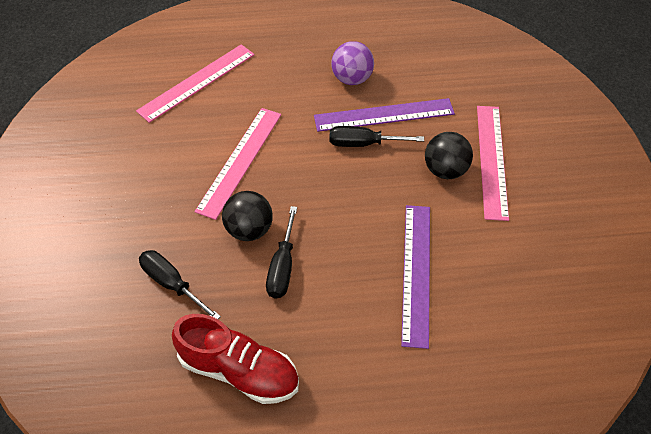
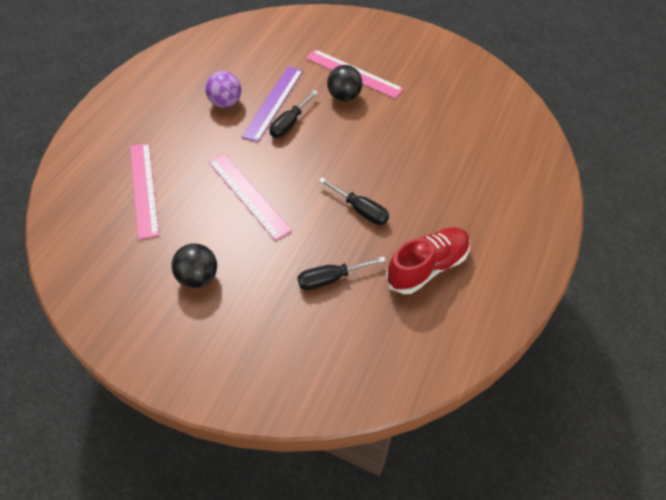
camera: 60 degrees left, 0 degrees up
(249, 230) = (315, 215): black ball -> black ball (198, 277)
(416, 272) = (411, 147): purple ruler -> none

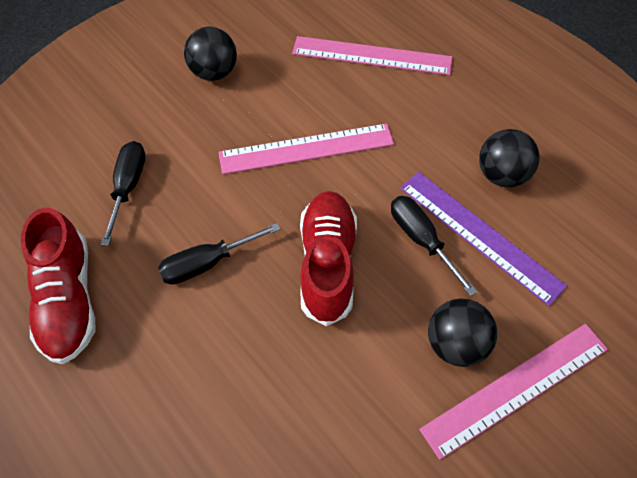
camera: 115 degrees right, 5 degrees up
(225, 103) = (501, 175): purple ball -> black ball
(328, 157) = (327, 264): none -> red shoe

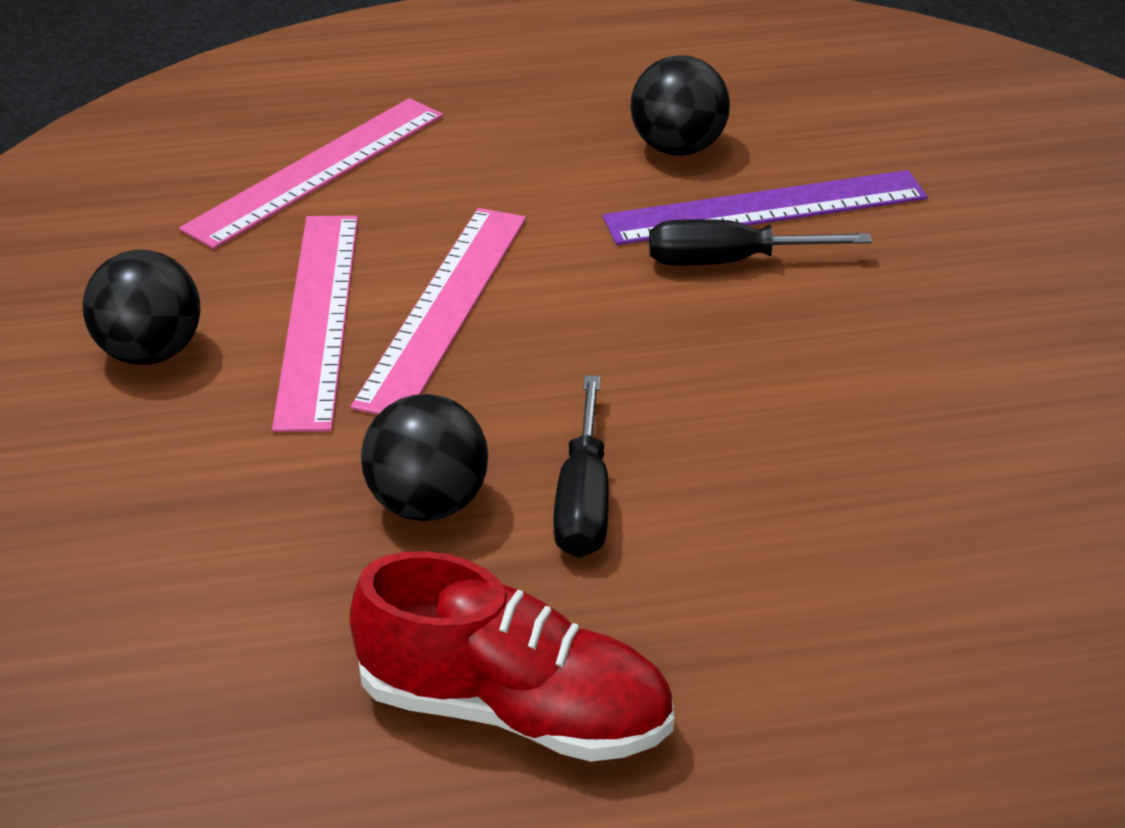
camera: 60 degrees left, 20 degrees down
(128, 187) = (318, 550): black screwdriver -> none
(327, 264) = (697, 368): red shoe -> none
(455, 344) = (930, 299): black ball -> black ball (427, 504)
(516, 388) = (1033, 276): pink ruler -> pink ruler (318, 317)

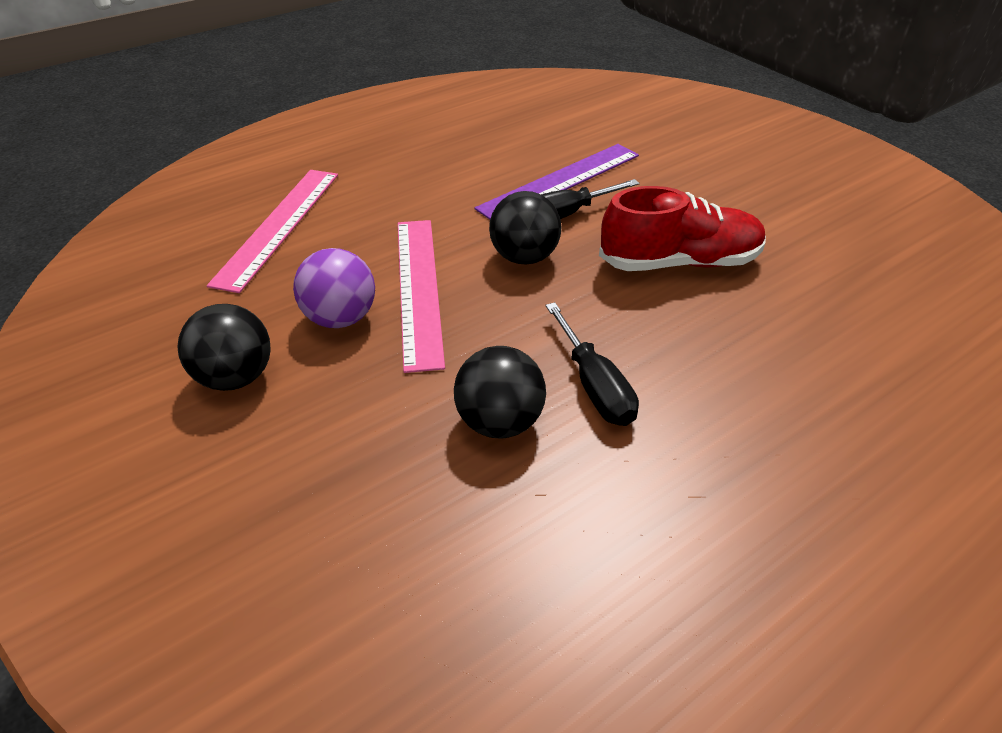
camera: 25 degrees left, 5 degrees up
(318, 317) = (341, 318): pink ruler -> purple ball
(514, 710) = (664, 552): red shoe -> red shoe (679, 262)
(678, 148) = (487, 161): black ball -> black ball (524, 257)

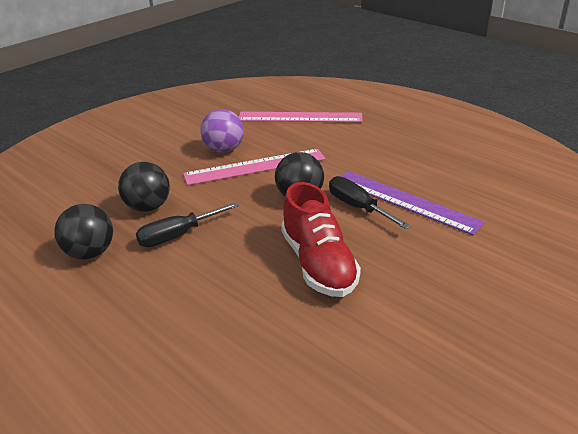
camera: 80 degrees right, 10 degrees down
(236, 377) = (176, 134): black ball -> black ball (90, 253)

